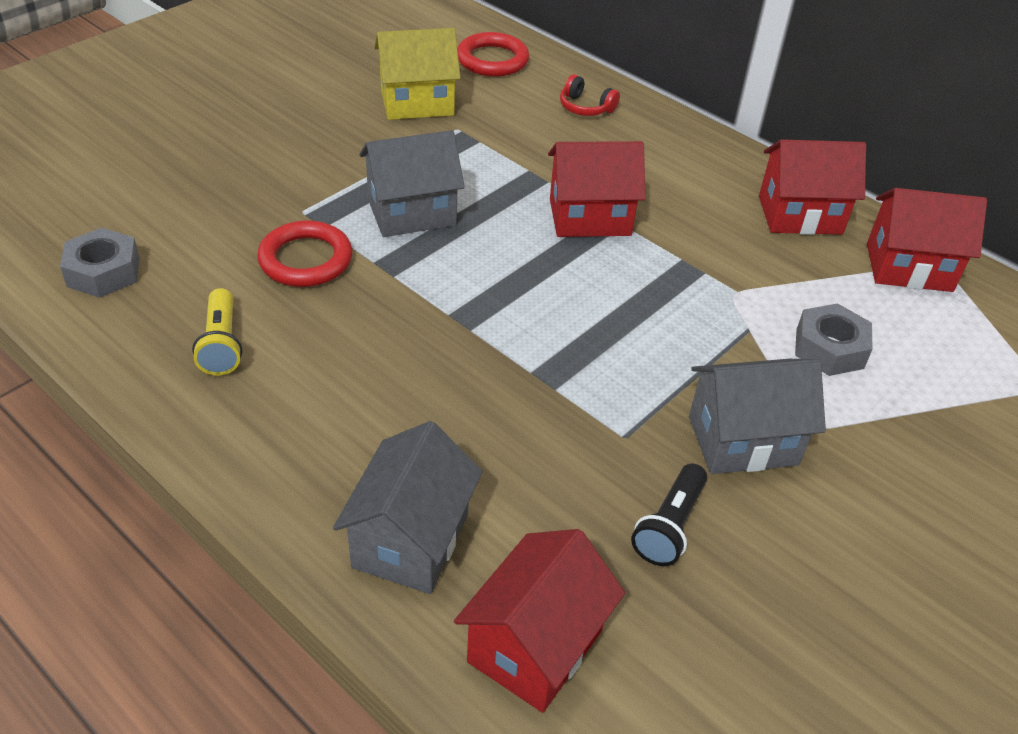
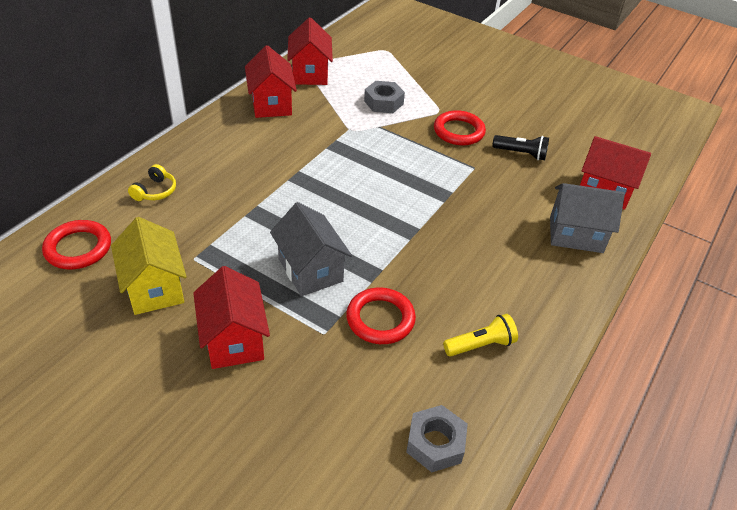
camera: 100 degrees left, 0 degrees up
(585, 107) = (155, 191): red headphones -> yellow headphones
(590, 217) = (294, 185): red house -> red house (234, 340)
(742, 440) = (458, 131): grey house -> red ring

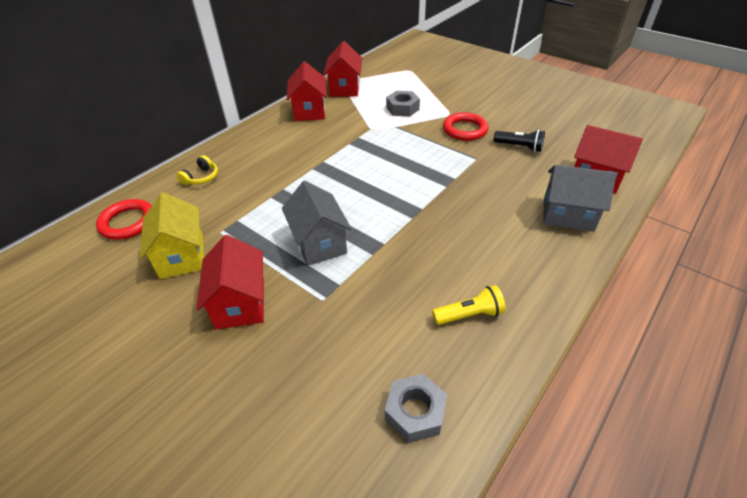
camera: 10 degrees right, 0 degrees up
(380, 319) = (376, 288): red ring -> none

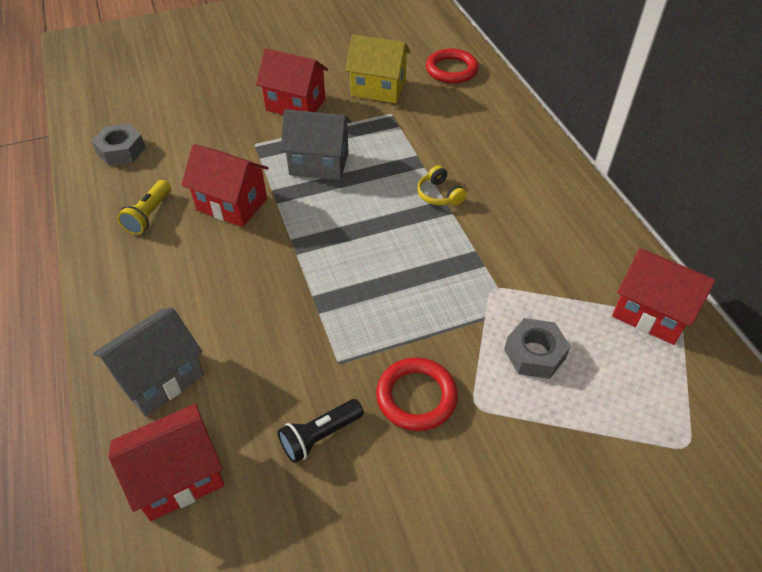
camera: 120 degrees right, 5 degrees up
(201, 177) = (491, 120): yellow headphones -> yellow headphones (439, 194)
(309, 111) = (592, 244): red house -> red house (232, 204)

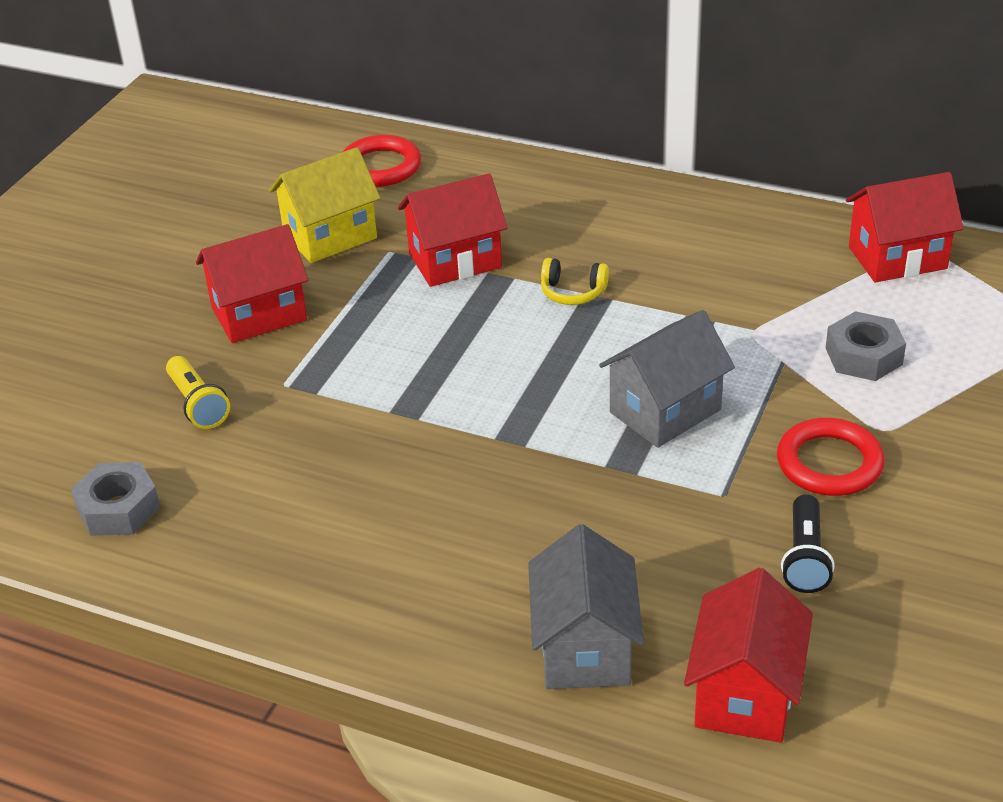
camera: 45 degrees left, 10 degrees down
(149, 215) = (290, 538): yellow flashlight -> yellow flashlight (198, 404)
(232, 204) = (370, 456): red house -> red house (455, 260)
(319, 164) = (397, 351): grey house -> grey house (665, 411)

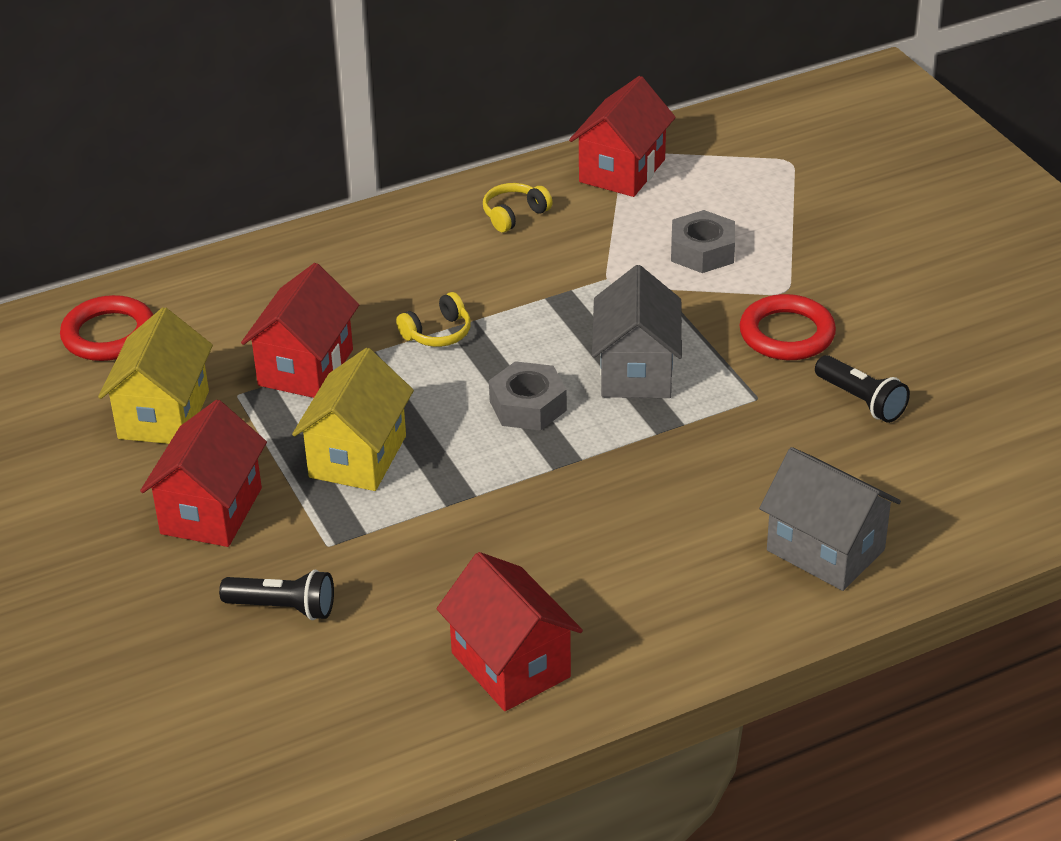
camera: 50 degrees left, 0 degrees up
(118, 509) = (357, 721): grey nut -> grey nut (528, 406)
(198, 404) = (283, 608): yellow flashlight -> black flashlight
(391, 340) = (358, 456): none -> yellow house
(745, 694) = (950, 503): red house -> red house (510, 665)
(760, 242) = (514, 215): none -> yellow headphones

